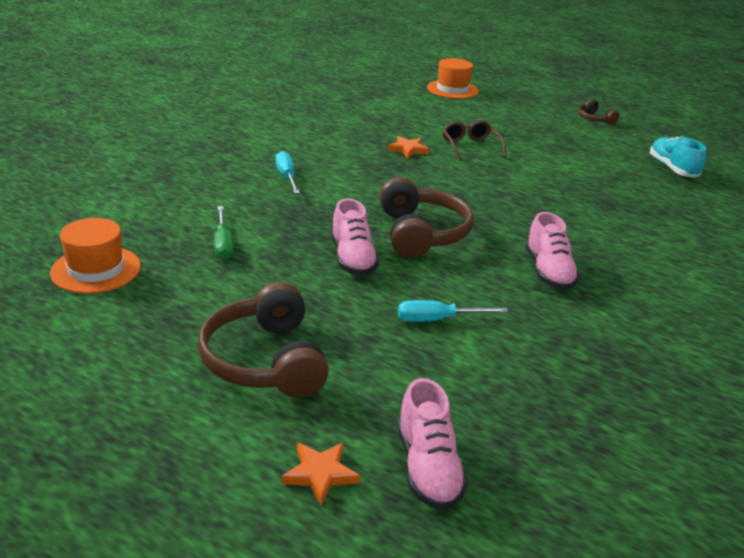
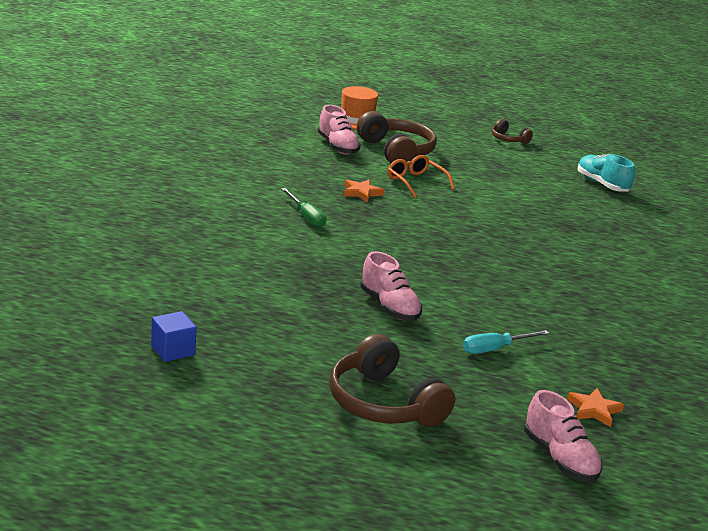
camera: 20 degrees left, 5 degrees down
(96, 269) = (173, 350): orange hat -> blue cube
(223, 244) = (266, 310): green screwdriver -> green screwdriver (306, 217)
(287, 177) = (270, 235): turquoise screwdriver -> none
(320, 474) = (488, 477): orange star -> orange star (594, 410)
(421, 233) = (430, 275): brown headphones -> brown headphones (396, 151)
(470, 146) = (415, 182): brown glasses -> orange glasses
(548, 272) = (555, 295): pink shoe -> pink shoe (337, 147)

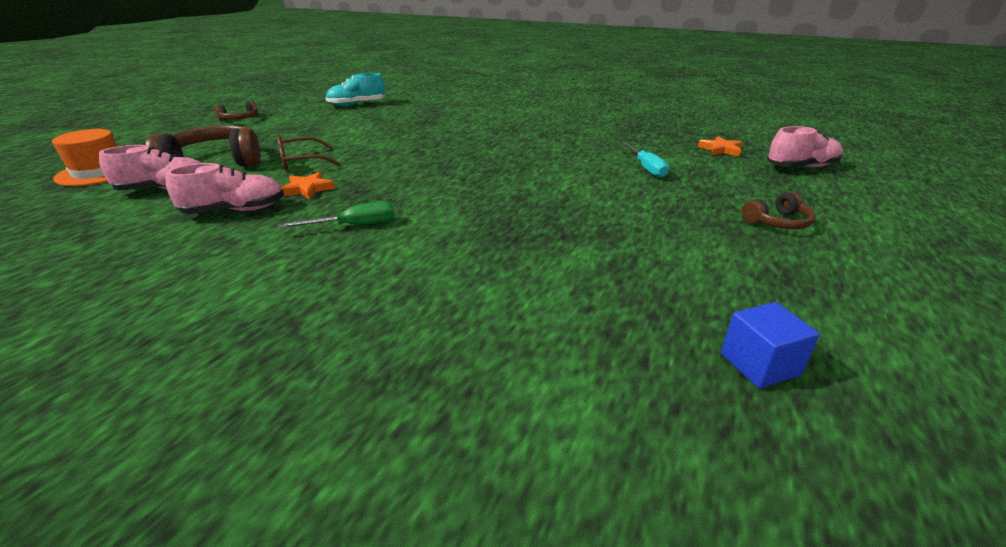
camera: 75 degrees left, 5 degrees up
(384, 403) = (777, 222): brown headphones -> brown headphones, size x0.51
(389, 307) = (582, 201): pink shoe -> pink shoe (235, 211)
(415, 182) = (301, 162): orange glasses -> brown glasses

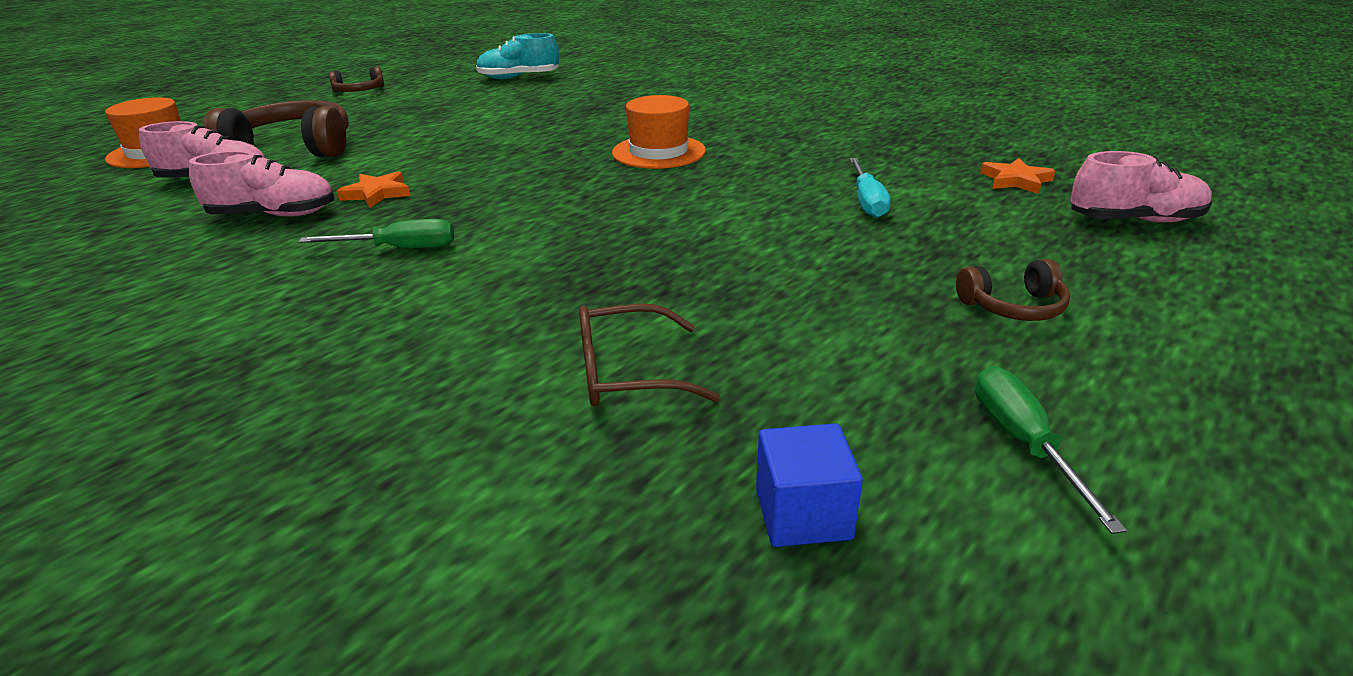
camera: 15 degrees right, 0 degrees up
(301, 162) = (394, 156): brown glasses -> brown glasses (627, 373)
(492, 147) = (658, 152): none -> orange hat
(846, 301) = (1023, 443): none -> green screwdriver

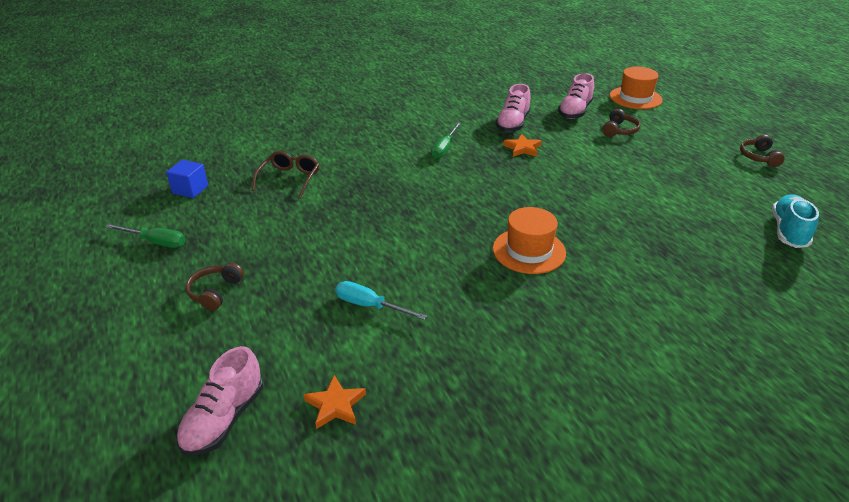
camera: 115 degrees right, 5 degrees up
(293, 149) = (619, 130): brown headphones -> brown headphones, size x0.51

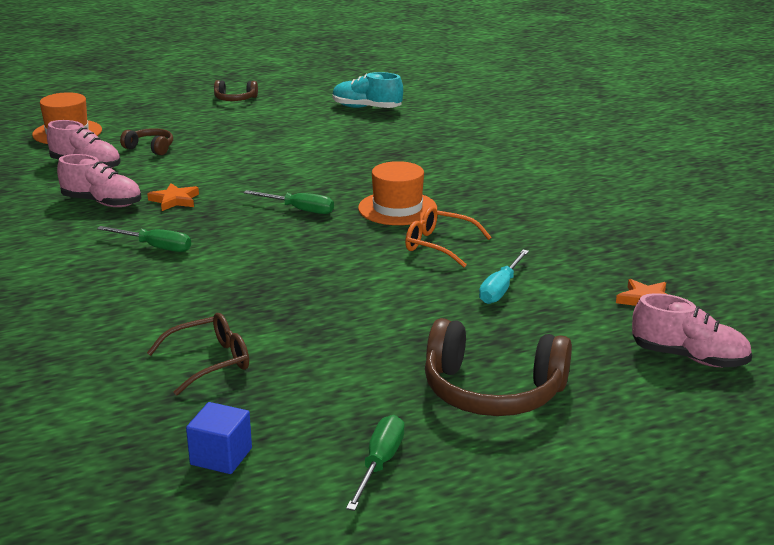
camera: 90 degrees left, 10 degrees down
(215, 292) = (492, 391): brown headphones -> brown headphones, size x1.95
(289, 179) = (210, 362): brown glasses -> brown glasses turned 135 degrees clockwise
(454, 273) = (439, 245): none -> orange glasses
(516, 201) = (299, 210): none -> green screwdriver

